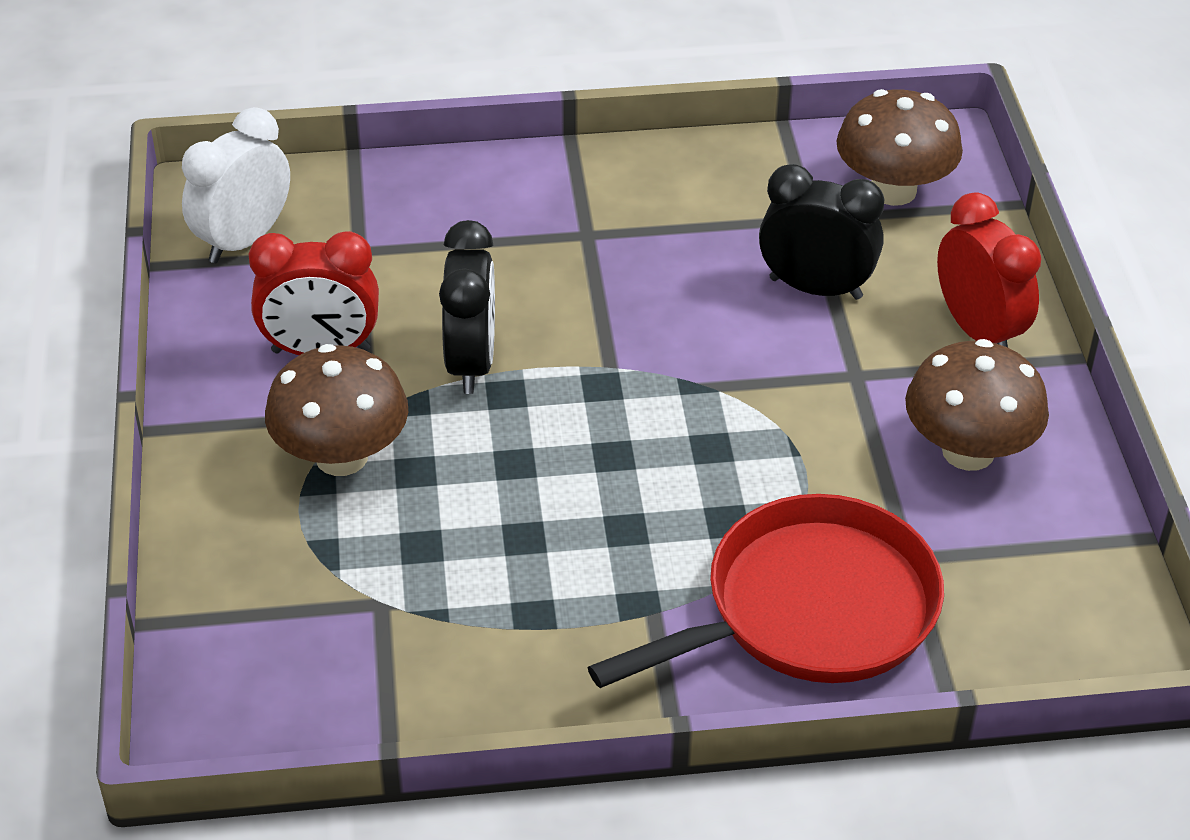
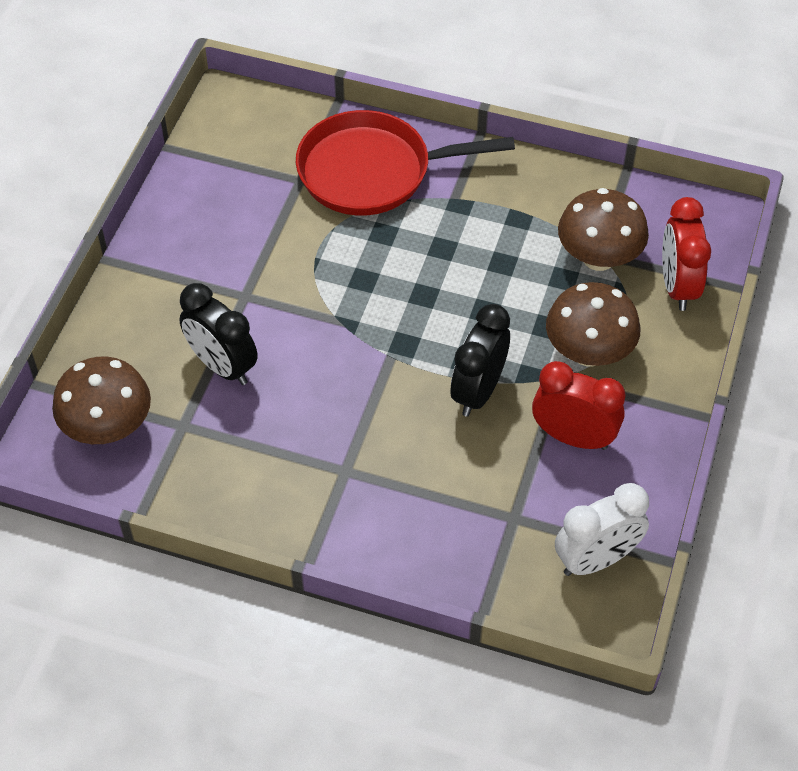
camera: 155 degrees left, 10 degrees up
(968, 451) = (219, 225): brown mushroom -> brown mushroom (598, 257)
(978, 331) = (147, 298): red clock -> red clock (677, 286)

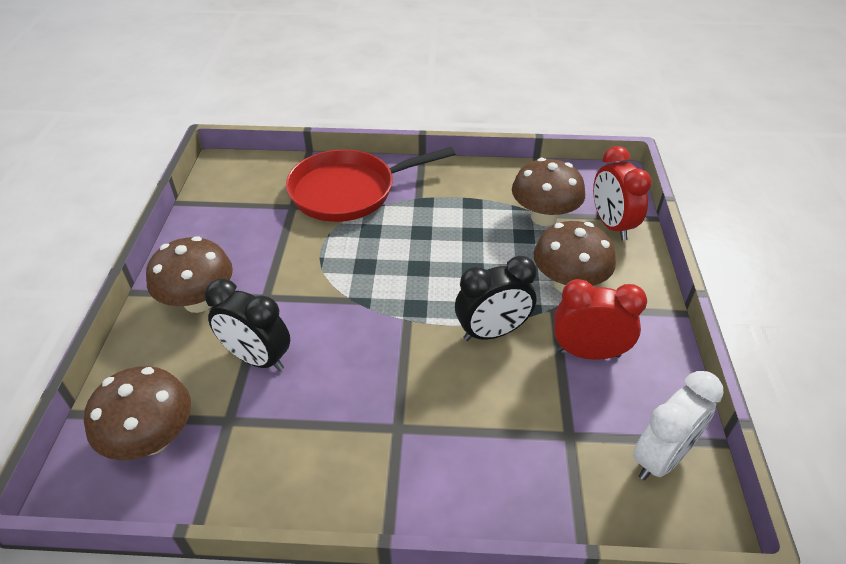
camera: 15 degrees left, 10 degrees down
(173, 286) = (199, 301): none -> brown mushroom
(478, 391) = (492, 332): black clock -> black clock turned 120 degrees counterclockwise

